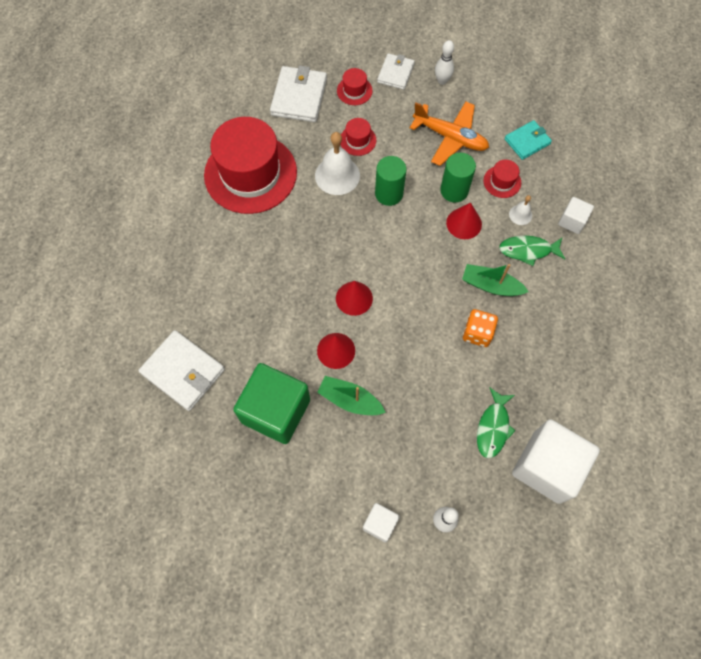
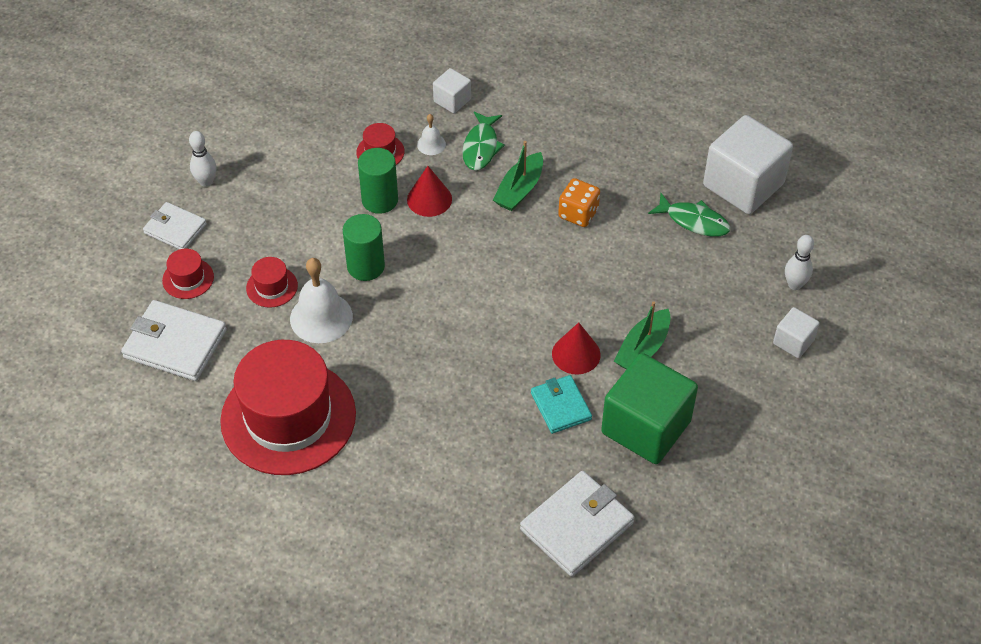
camera: 80 degrees left, 15 degrees down
(354, 298) = (508, 325): red cone -> none
(450, 137) = (299, 189): orange plane -> none
(527, 141) = (329, 117): turquoise wallet -> turquoise wallet (561, 406)

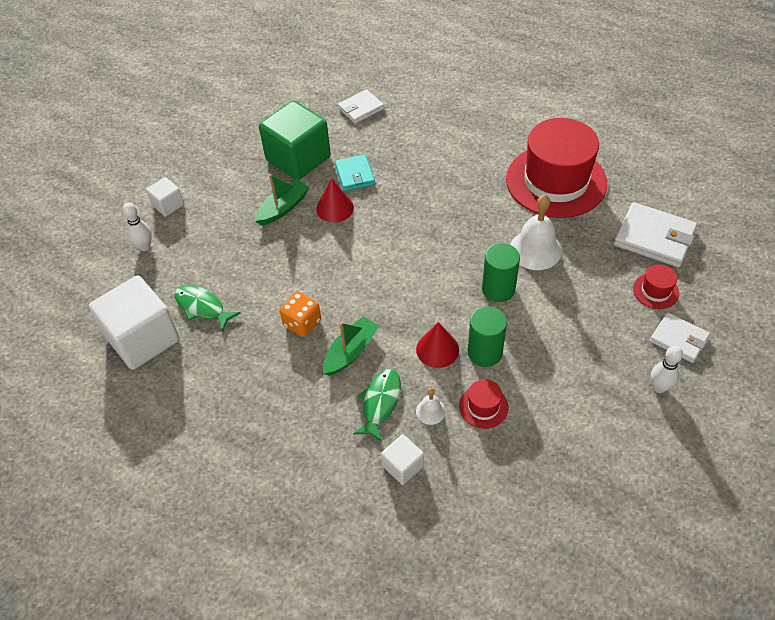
camera: 170 degrees left, 0 degrees up
(272, 287) = (580, 278): red hat -> none
(577, 526) = (361, 108): white wallet -> white wallet, size x0.63

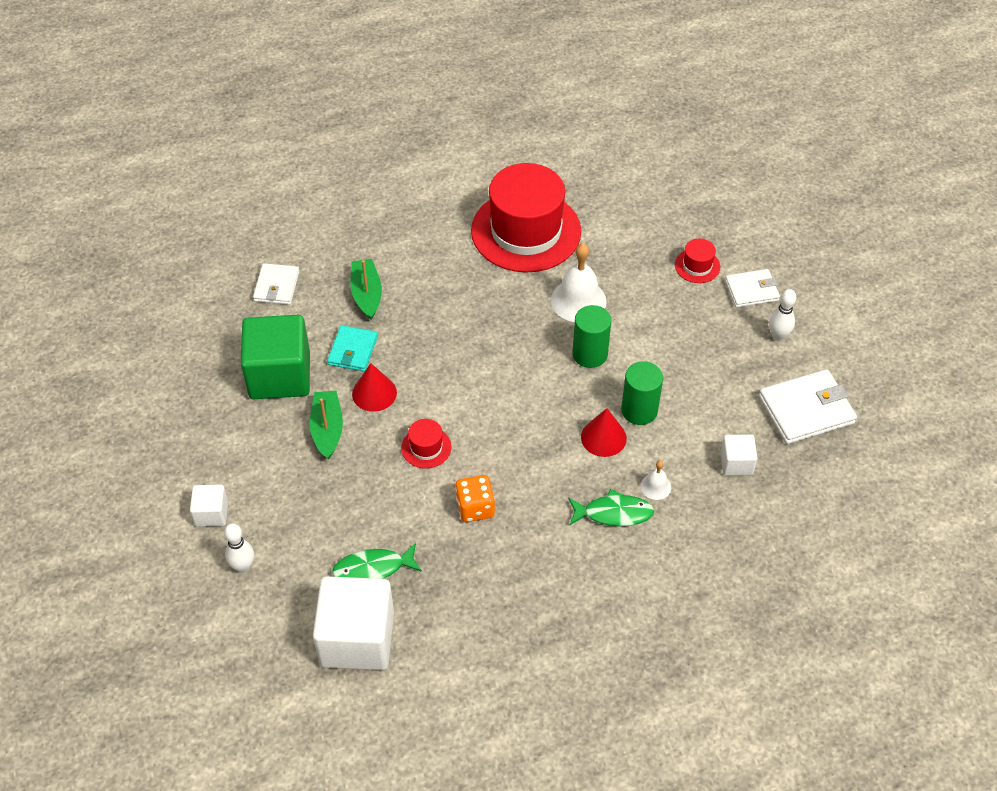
camera: 50 degrees left, 0 degrees up
(350, 352) = (542, 496): green boat -> green boat (366, 294)
(355, 175) = (353, 350): turquoise wallet -> turquoise wallet turned 75 degrees clockwise
(380, 403) = (613, 513): green fish -> green fish turned 120 degrees clockwise
(403, 466) = (686, 541): white cube -> white cube (736, 463)
(483, 407) = (686, 450): red hat -> red hat (426, 447)
(654, 238) = (650, 224): white wallet -> white wallet (806, 410)

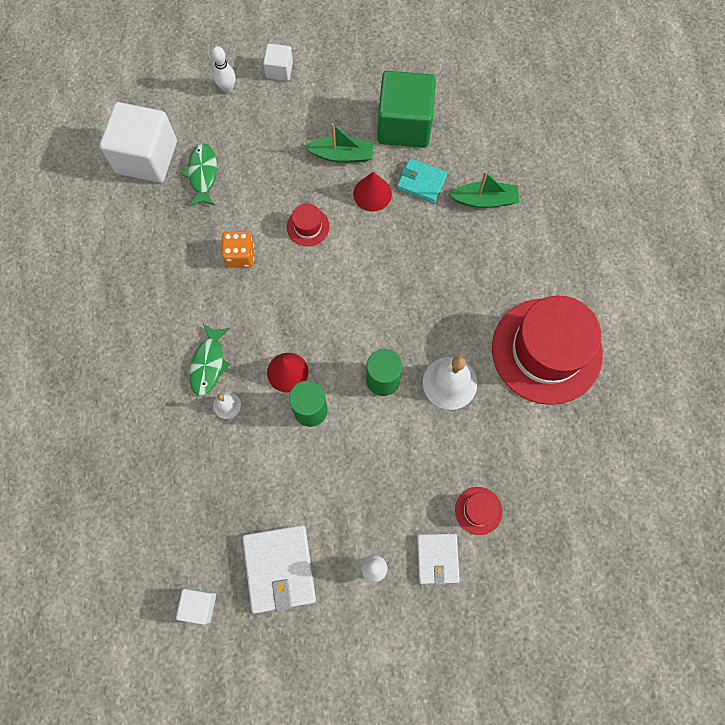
camera: 100 degrees right, 20 degrees up
(277, 286) = (504, 129): white wallet -> none
(736, 463) = (235, 483): white cube -> white cube (199, 605)

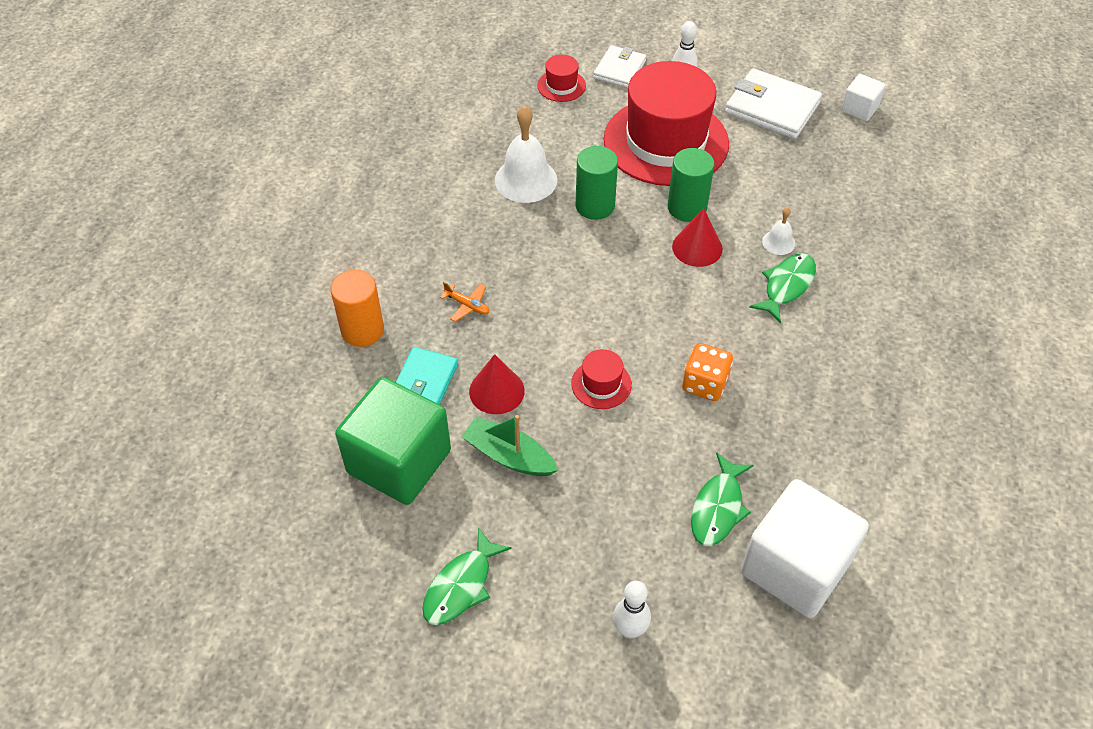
camera: 155 degrees left, 20 degrees down
(279, 70) = (534, 625): white cube -> none
(279, 568) = (772, 108): white wallet -> white wallet turned 75 degrees counterclockwise
(328, 74) = (461, 585): none -> green fish
(421, 182) = (425, 380): turquoise wallet -> turquoise wallet turned 60 degrees clockwise
(427, 248) = (467, 305): none -> orange plane
(484, 200) = (362, 330): green boat -> orange cylinder
(546, 351) = (407, 170): red hat -> red hat (666, 141)

